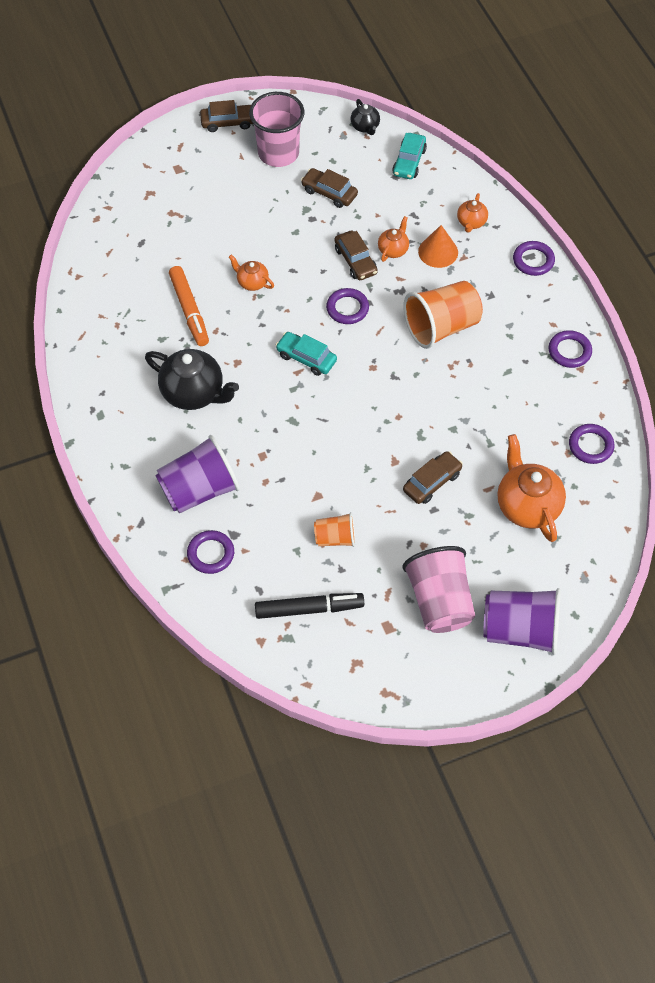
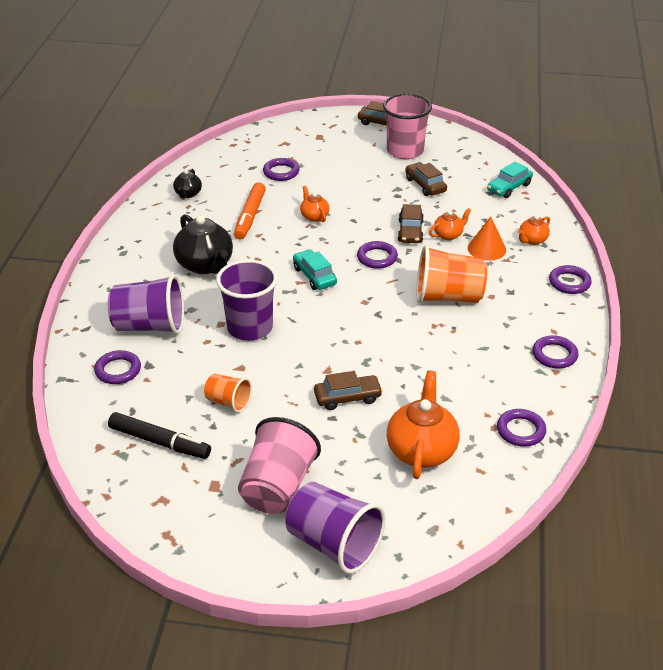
camera: 30 degrees right, 20 degrees down
(176, 236) = (281, 172): none -> purple ring
(292, 447) = (250, 328): none -> purple cup
(365, 127) = (489, 157): black teapot -> black teapot (188, 194)

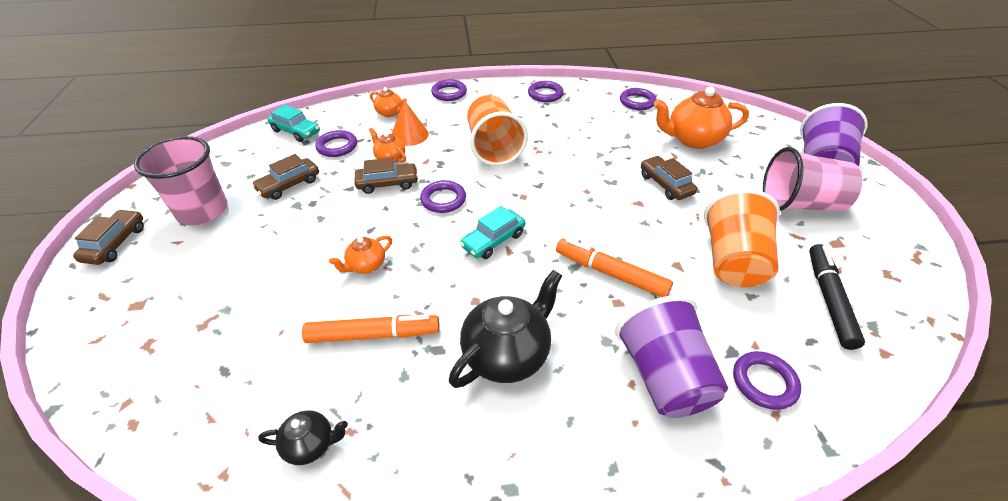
camera: 105 degrees left, 5 degrees up
(228, 402) = (732, 261): orange cup -> orange cup, size x1.81
(250, 328) = (610, 273): purple cup -> orange marker
(281, 172) = (245, 327): purple ring -> purple ring (337, 146)

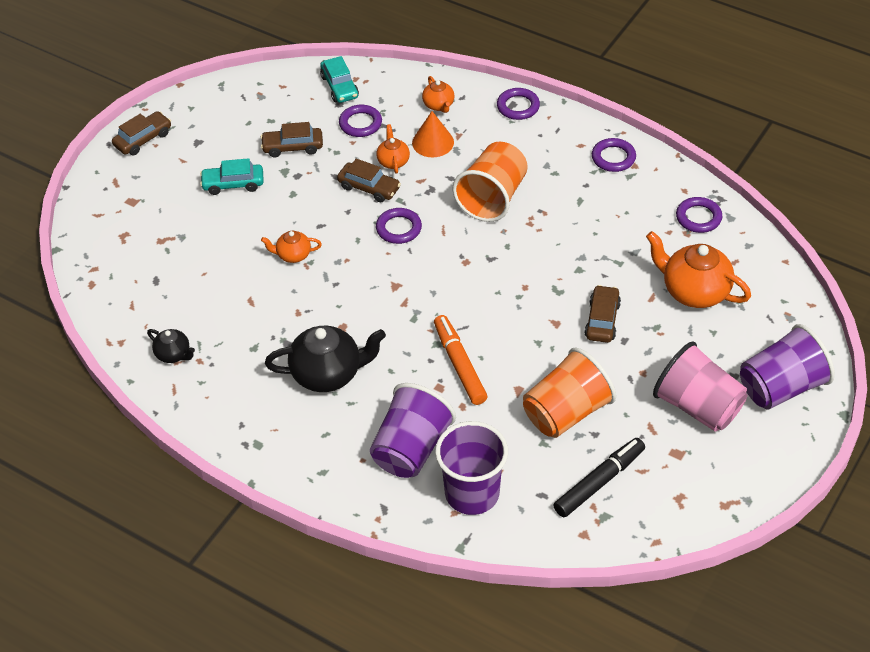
camera: 40 degrees right, 5 degrees up
(203, 211) = (215, 140): pink cup -> none
(373, 334) = (257, 310): orange marker -> none
(493, 240) = (401, 287): turquoise car -> turquoise car (233, 184)
(764, 382) = (472, 493): purple ring -> purple cup

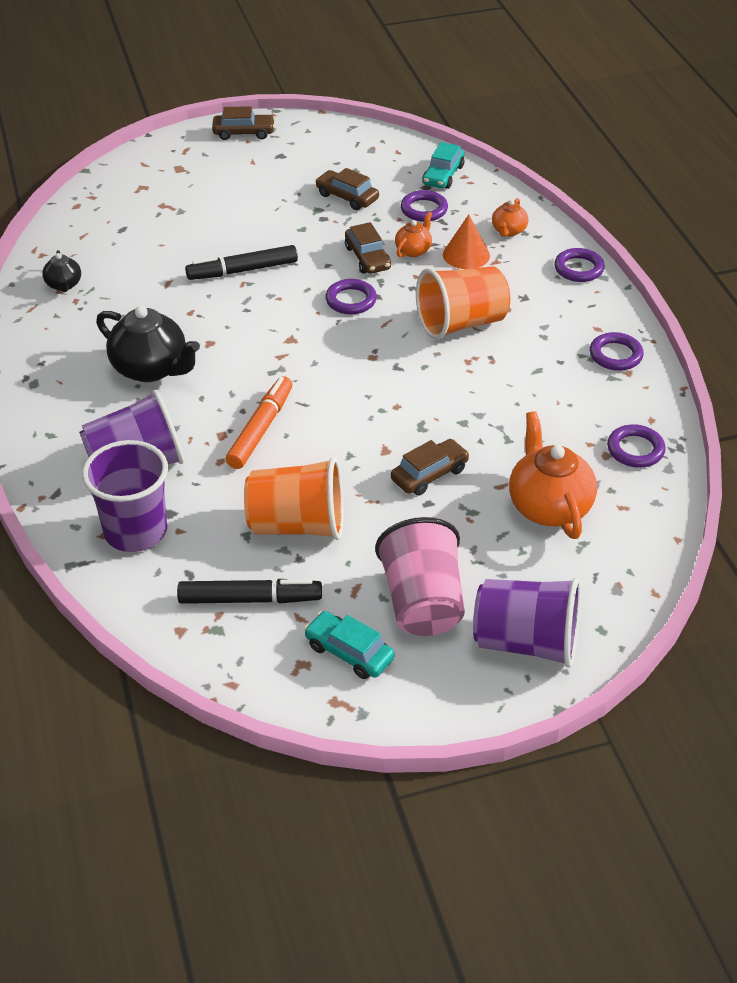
camera: 40 degrees right, 5 degrees down
(233, 184) = (266, 197): turquoise car -> turquoise car (349, 652)
(293, 255) = (242, 270): orange teapot -> black marker

